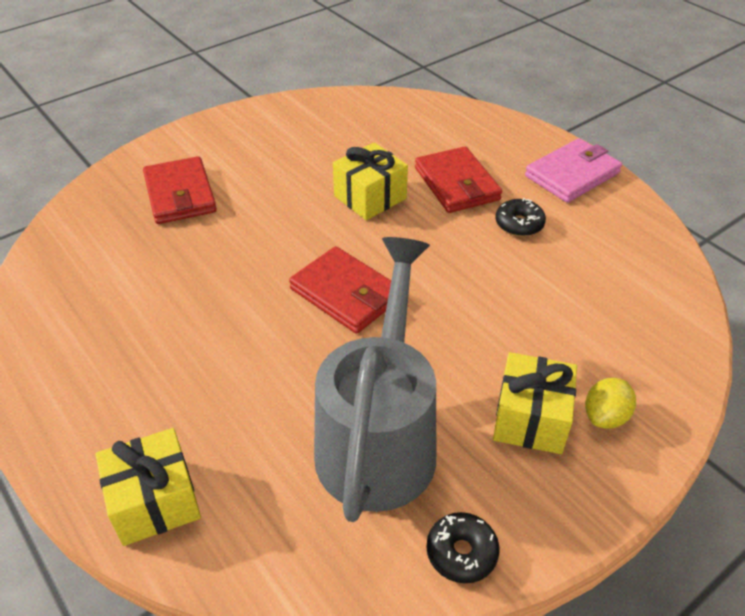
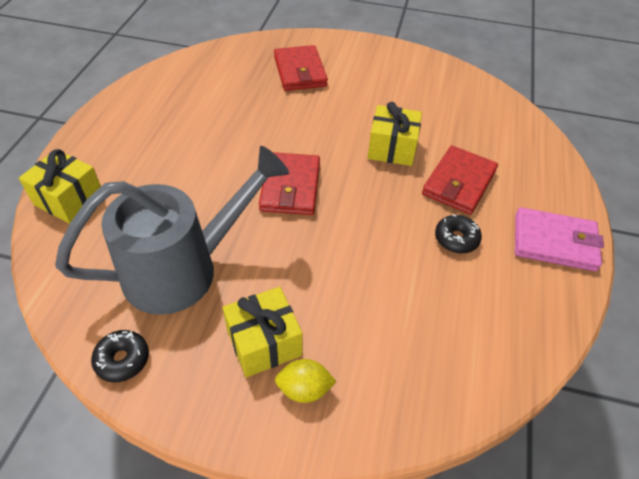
camera: 50 degrees right, 5 degrees up
(180, 194) = (300, 72): red wallet -> red wallet turned 45 degrees counterclockwise

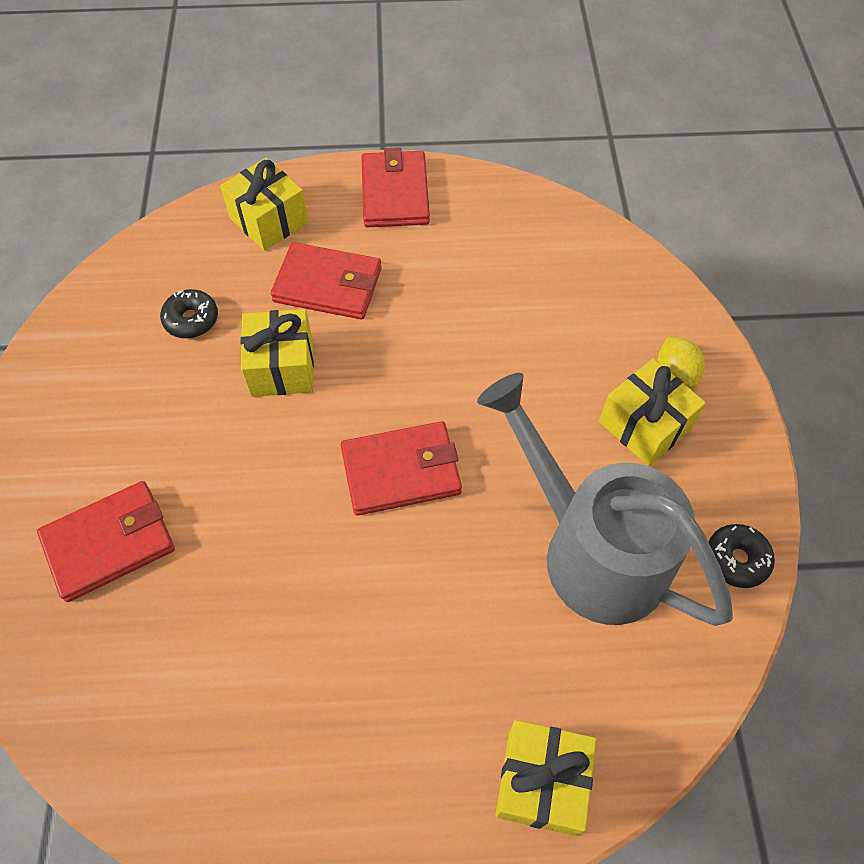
camera: 105 degrees left, 10 degrees up
(456, 239) = (424, 277): black donut -> black donut (191, 319)
(528, 164) = (269, 220): none -> yellow gift
(554, 242) = (395, 193): pink wallet -> red wallet

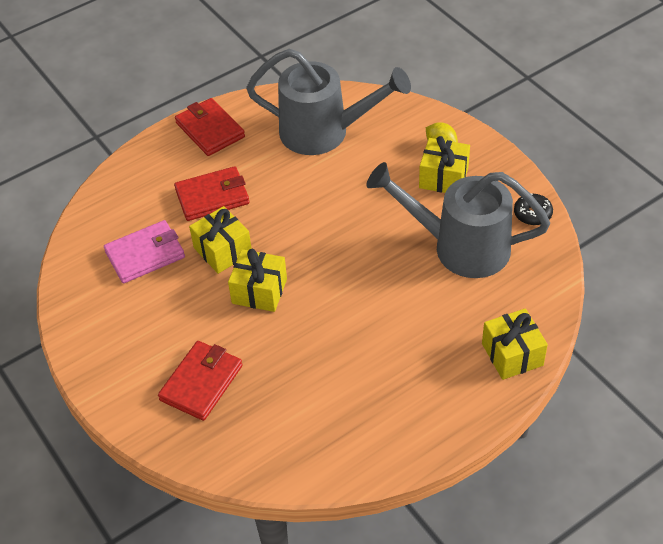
camera: 30 degrees left, 10 degrees down
(191, 319) = (145, 254): black donut -> pink wallet
(269, 220) = (144, 180): yellow gift -> yellow gift (259, 291)
(401, 471) = (334, 264): red wallet -> none
(532, 270) = (324, 132): none -> grey watering can

